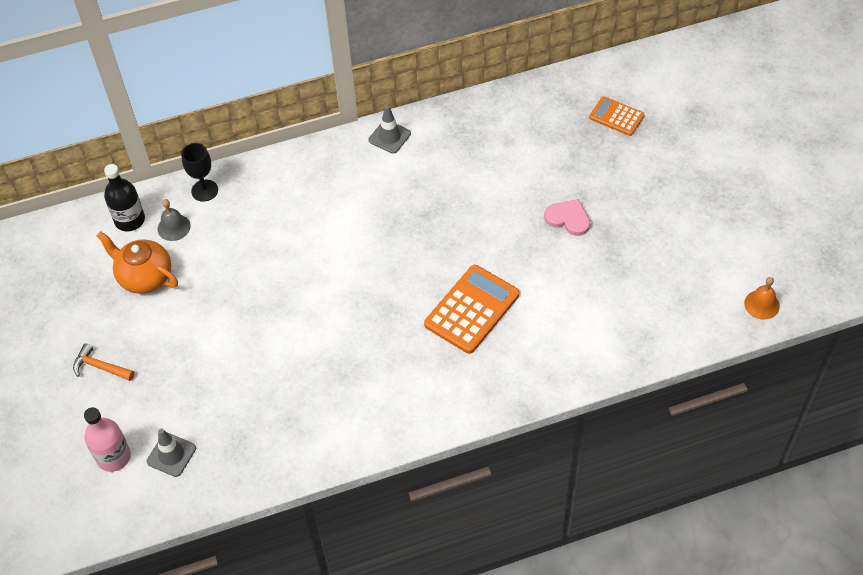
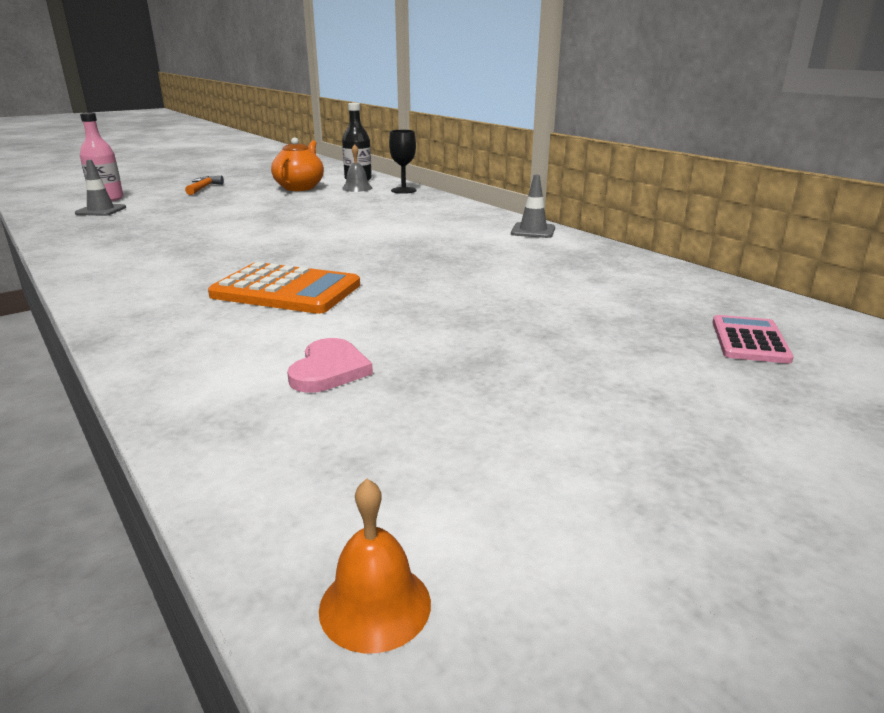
camera: 70 degrees right, 30 degrees down
(568, 218) = (489, 329): pink heart -> pink heart (329, 370)
(616, 117) = (749, 340): orange calculator -> pink calculator

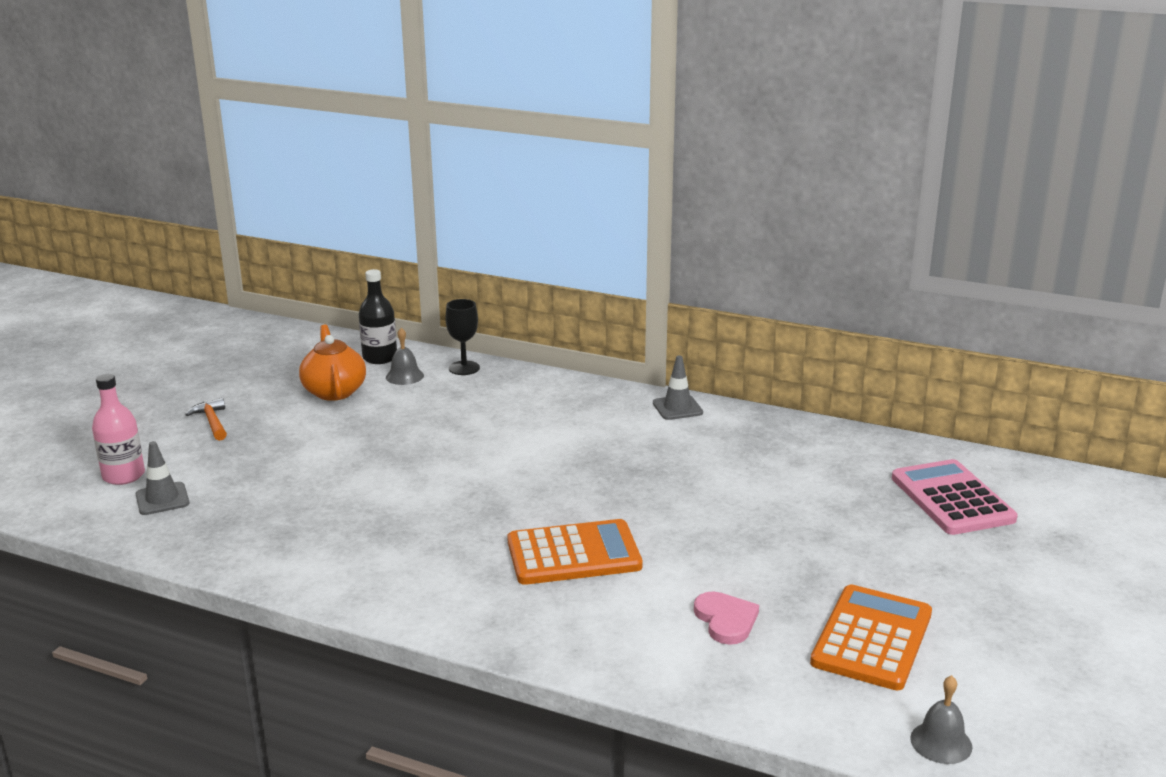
camera: 30 degrees left, 0 degrees up
(375, 605) = (941, 742): orange bell -> grey bell
(464, 437) = (871, 638): none -> orange calculator
(749, 340) = (952, 499): pink calculator -> pink calculator, size x1.69

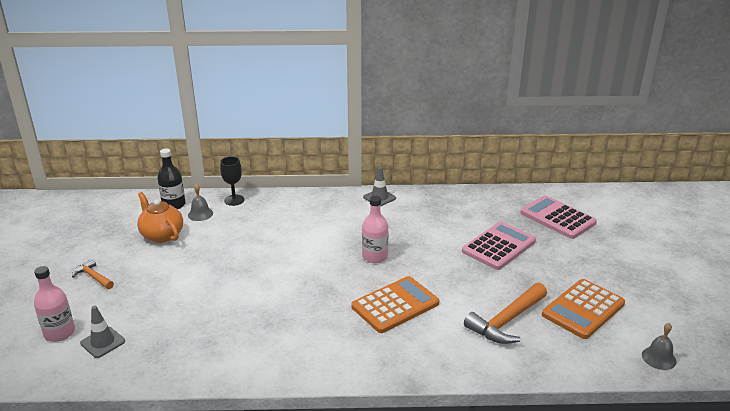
camera: 25 degrees left, 5 degrees up
(600, 484) = (374, 256): none -> pink bottle
(726, 620) = (506, 321): pink heart -> orange hammer
(809, 516) = (498, 246): none -> pink calculator
(871, 638) = (583, 309): orange calculator -> orange calculator turned 135 degrees counterclockwise

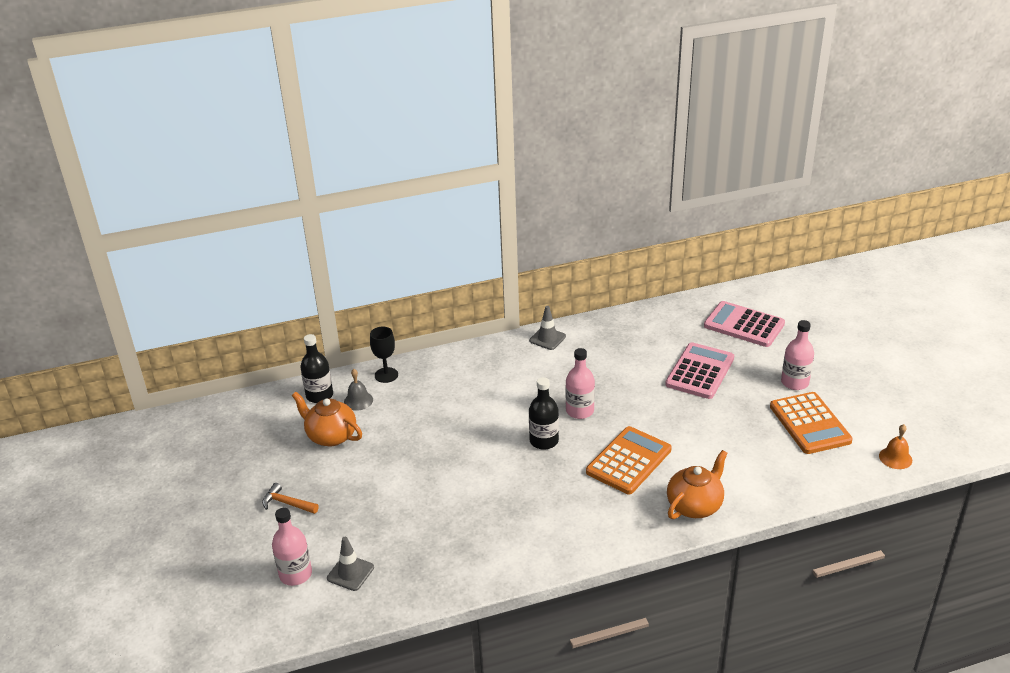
camera: 15 degrees left, 5 degrees up
(330, 273) = (544, 441): none -> black bottle
(436, 356) = (695, 505): none -> orange teapot
(506, 321) = (744, 453): orange hammer -> none
(583, 309) = (810, 424): orange calculator -> orange calculator turned 45 degrees counterclockwise
(584, 272) = (794, 382): none -> pink bottle
(659, 358) = (895, 458): grey bell -> orange bell

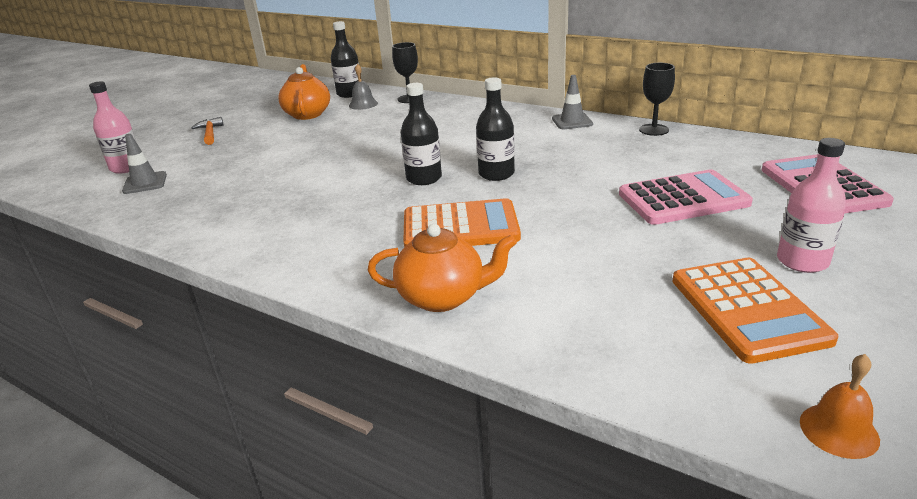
camera: 50 degrees right, 5 degrees down
(579, 411) = (496, 174): pink bottle -> black bottle
(607, 321) = (654, 130): none -> black goblet
(810, 424) = (748, 309): orange calculator -> orange calculator turned 45 degrees counterclockwise

